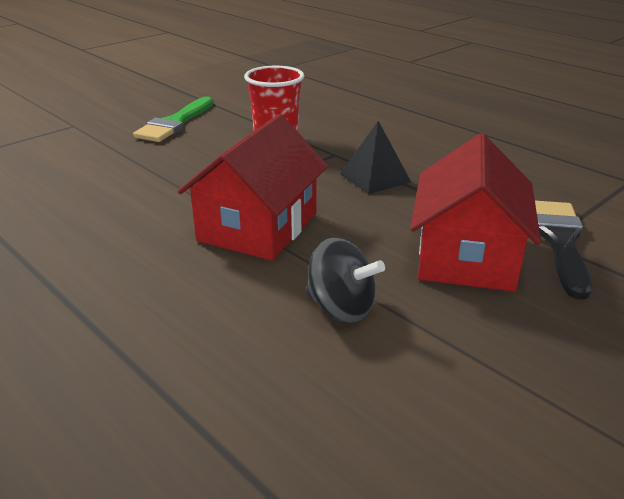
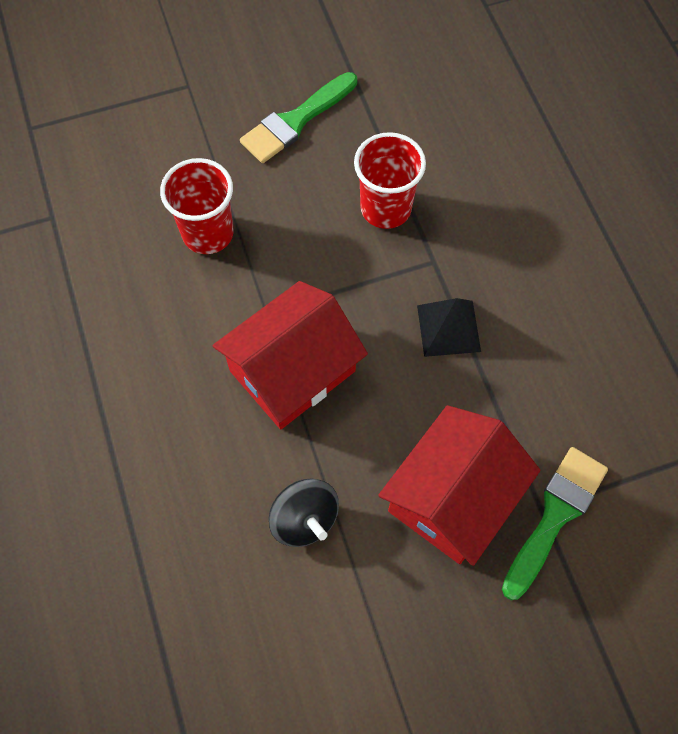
camera: 25 degrees right, 35 degrees up
(129, 180) = (208, 233): none -> red cup
(560, 242) = (555, 515): black brush -> green brush

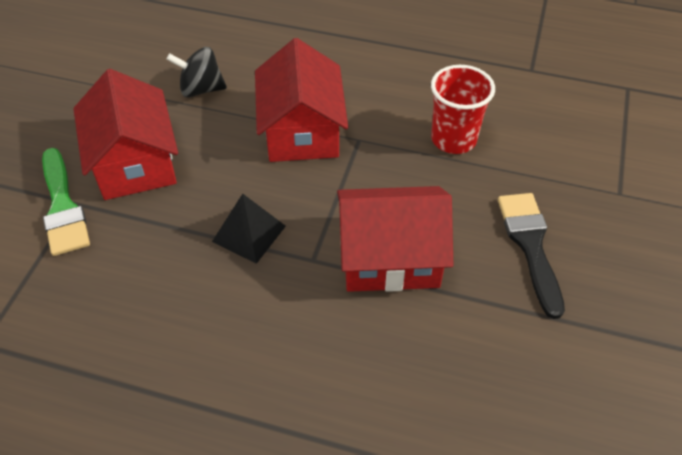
camera: 125 degrees right, 15 degrees down
(295, 121) = (530, 245): green brush -> black brush
(385, 208) = (390, 257): red cup -> red house

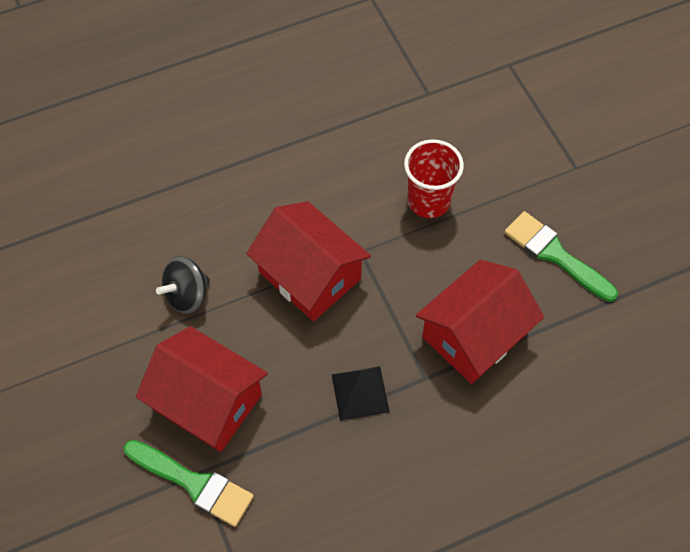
camera: 40 degrees left, 10 degrees up
(530, 245) = (555, 254): black brush -> green brush

